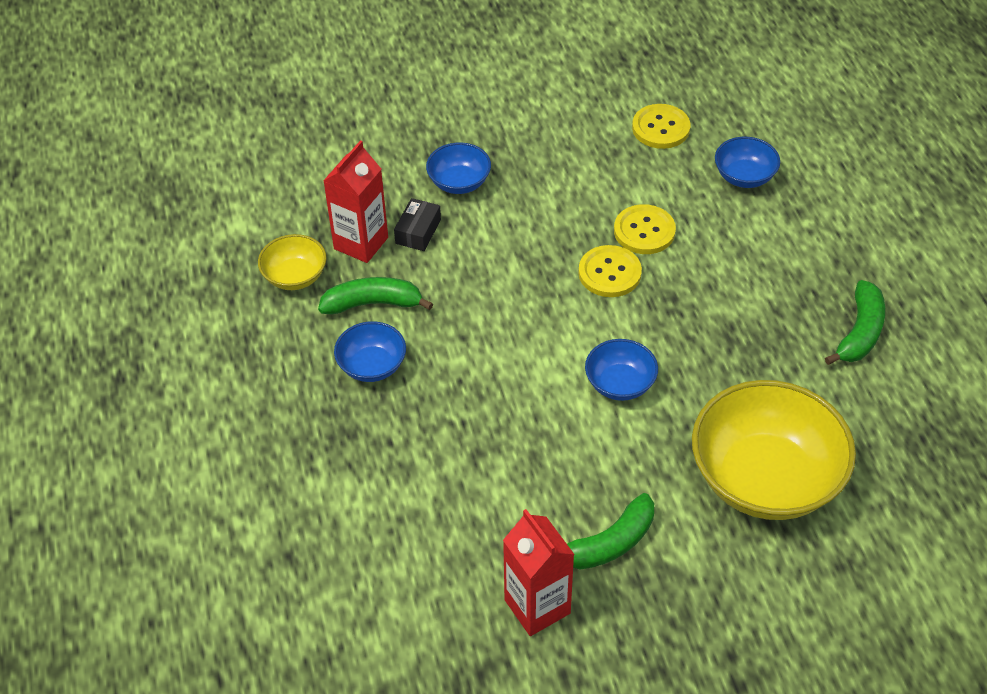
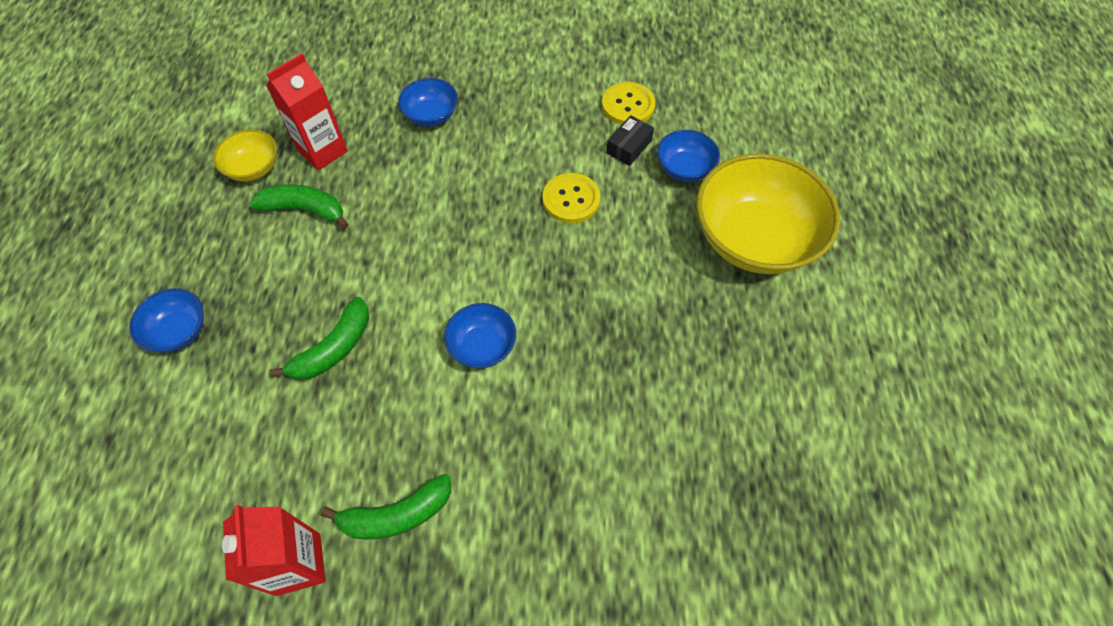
camera: 15 degrees right, 10 degrees up
(372, 366) = (274, 269): blue bowl -> blue bowl (179, 331)
(418, 231) = (375, 152): black box -> black box (629, 147)
(609, 273) = (522, 232): yellow button -> none
(765, 478) = (576, 487): yellow bowl -> yellow bowl (754, 239)
(859, 332) = (732, 354): green banana -> green banana (333, 348)

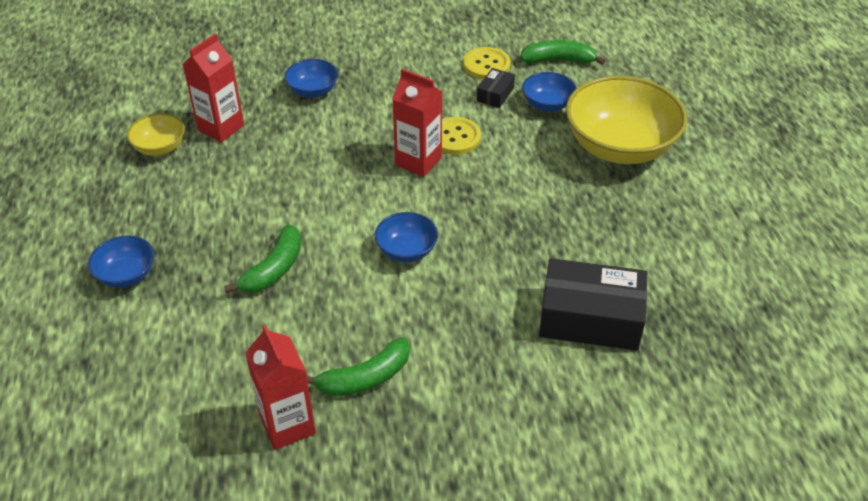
camera: 10 degrees left, 15 degrees down
(305, 210) = (217, 172): green banana -> green banana (558, 60)
(523, 226) = (418, 161): none -> red carton
(667, 475) = (590, 318): none -> black box

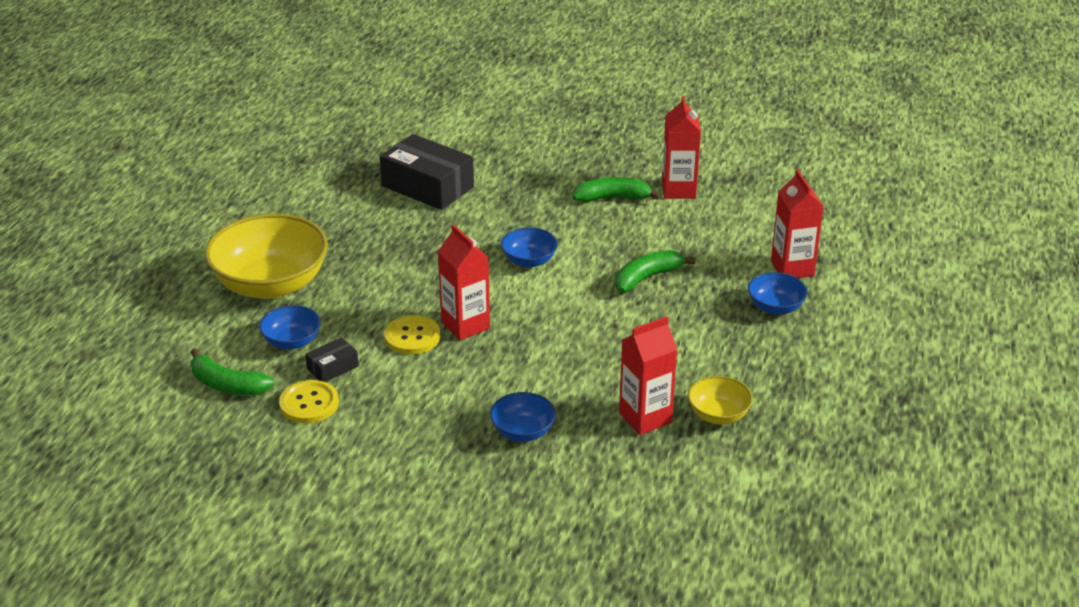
camera: 155 degrees left, 10 degrees down
(114, 336) = (792, 268): none -> red carton

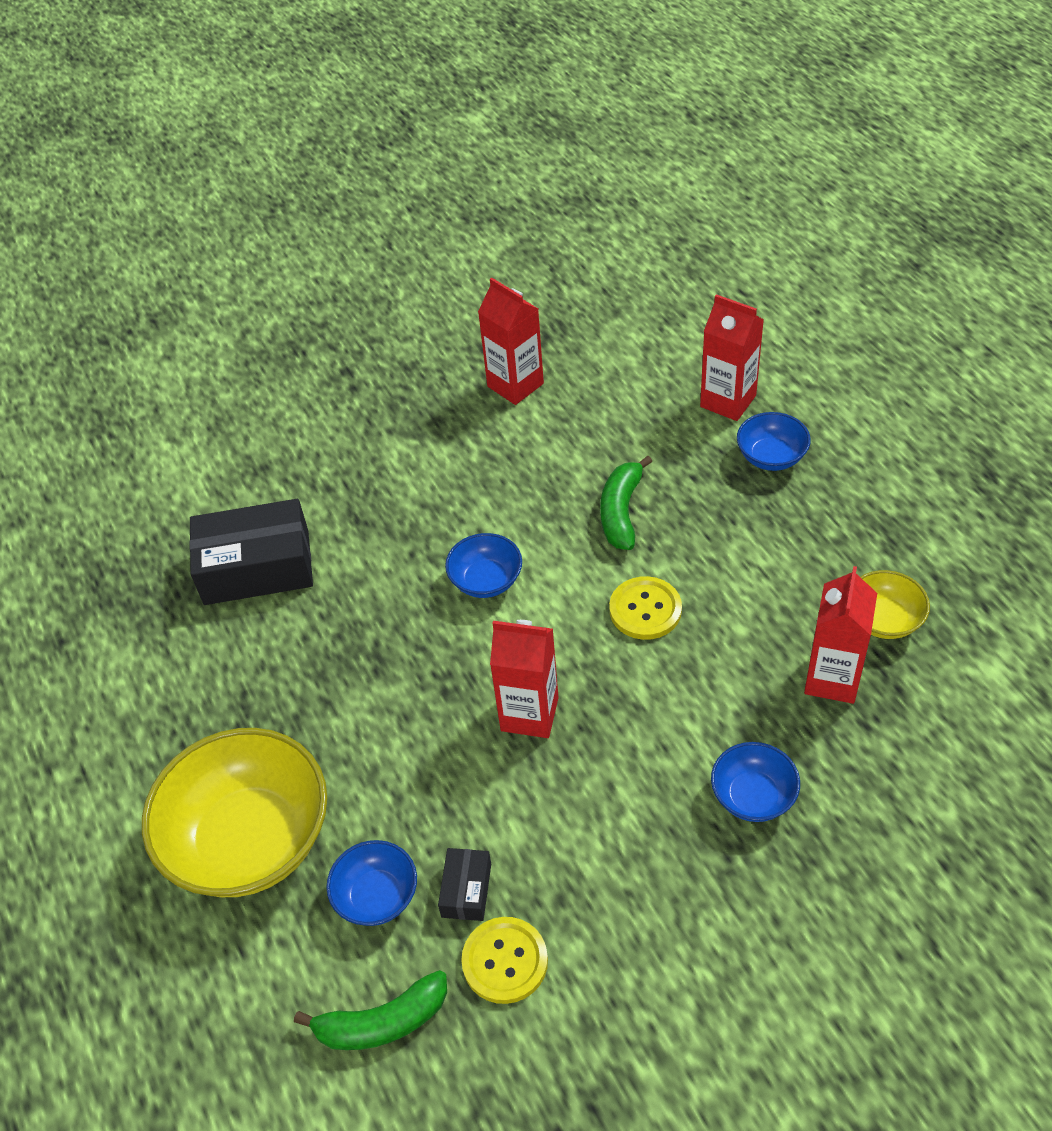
camera: 40 degrees left, 15 degrees up
(412, 337) = (496, 775): yellow button -> yellow button (645, 610)
(612, 198) = (466, 440): green banana -> none

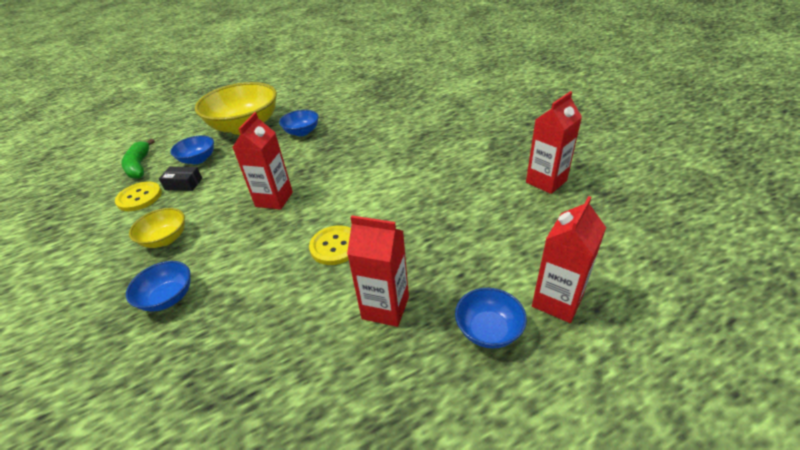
camera: 90 degrees right, 10 degrees down
(257, 567) = (394, 111): black box -> none
(486, 580) = (373, 179): blue bowl -> blue bowl (302, 132)
(621, 512) = (425, 234): green banana -> none
(832, 679) = (238, 355): red carton -> red carton (385, 307)
(883, 620) = (284, 404): yellow bowl -> yellow bowl (165, 239)

